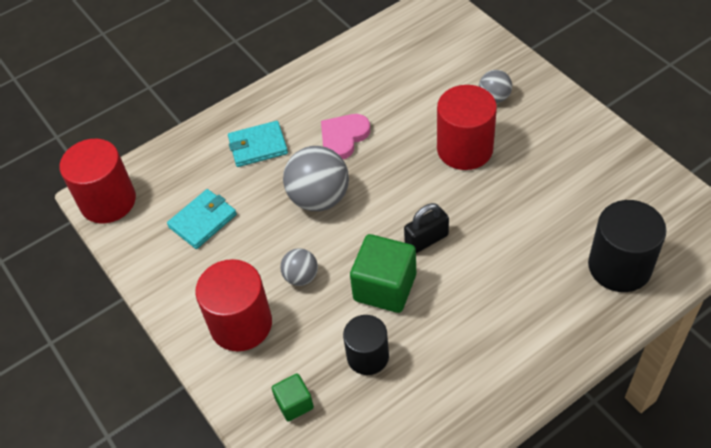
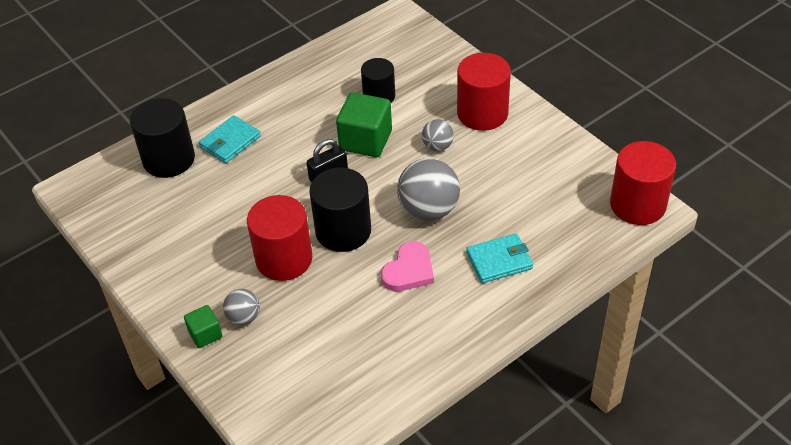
camera: 175 degrees right, 5 degrees down
(203, 221) = (537, 188): turquoise wallet -> turquoise wallet (230, 142)
(294, 404) = (432, 68): green cube -> green cube (205, 334)
(407, 176) = (343, 231): none -> black cylinder

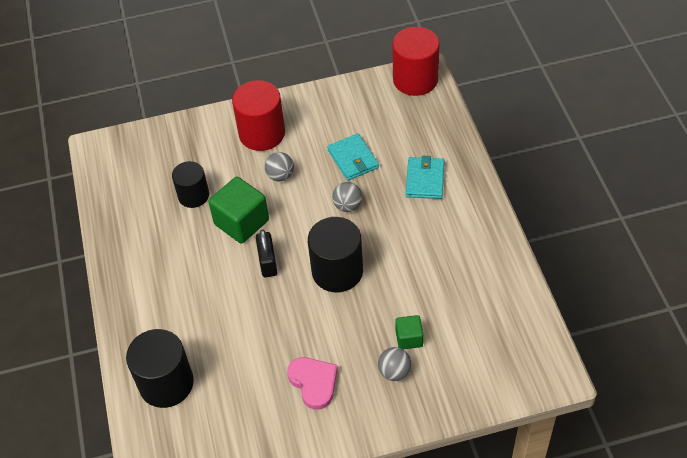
camera: 65 degrees left, 5 degrees up
(205, 334) = (399, 406): green cube -> green cube (409, 338)
(230, 142) = (176, 326): turquoise wallet -> turquoise wallet (353, 159)
(284, 259) = (345, 323): red cylinder -> none
(409, 270) = (404, 240): pink heart -> pink heart (314, 383)
(429, 210) = (347, 205): grey ball -> grey ball, size x0.54

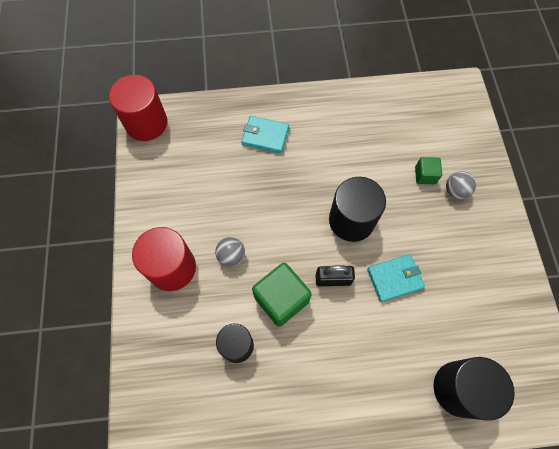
camera: 85 degrees left, 15 degrees up
(314, 383) = (463, 255): pink heart -> none
(347, 205) = (280, 201): grey ball -> none
(353, 159) = (227, 189): turquoise wallet -> turquoise wallet (394, 278)

